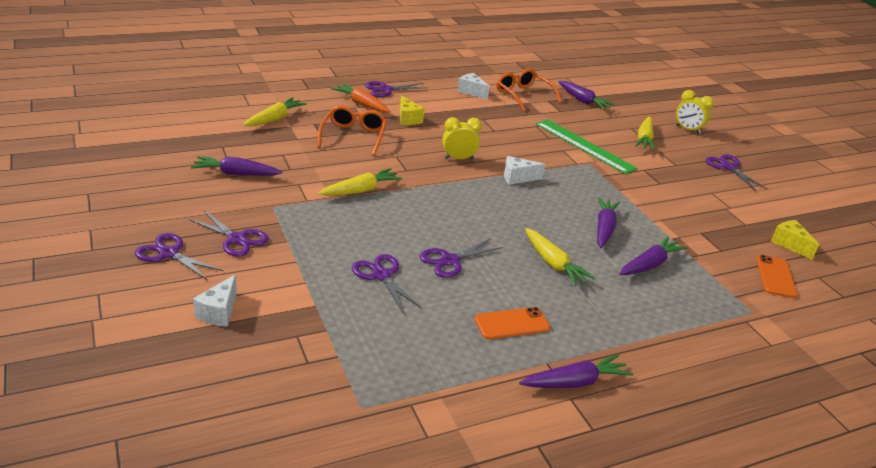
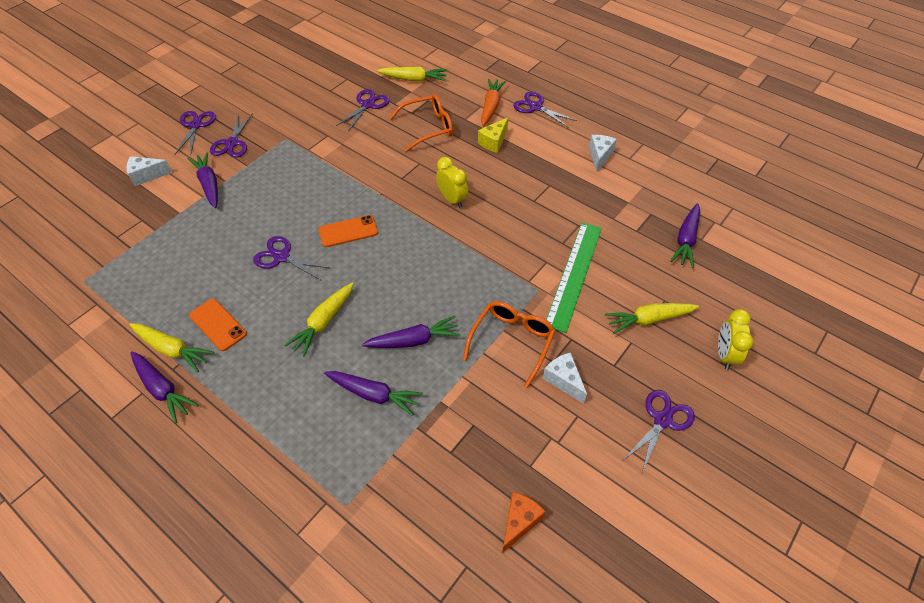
camera: 65 degrees right, 20 degrees up
(236, 174) = (314, 102): purple carrot -> purple carrot (209, 184)
(361, 190) = (345, 168): yellow carrot -> yellow carrot (172, 349)
(381, 275) = (235, 228): purple scissors -> purple scissors (367, 105)
(517, 178) = (454, 249): white cheese -> white cheese (563, 380)
(523, 95) = (639, 192): orange glasses -> orange glasses (512, 341)
(775, 276) = (433, 517): orange phone -> orange phone (348, 231)
(789, 244) = (519, 522): yellow cheese -> orange cheese

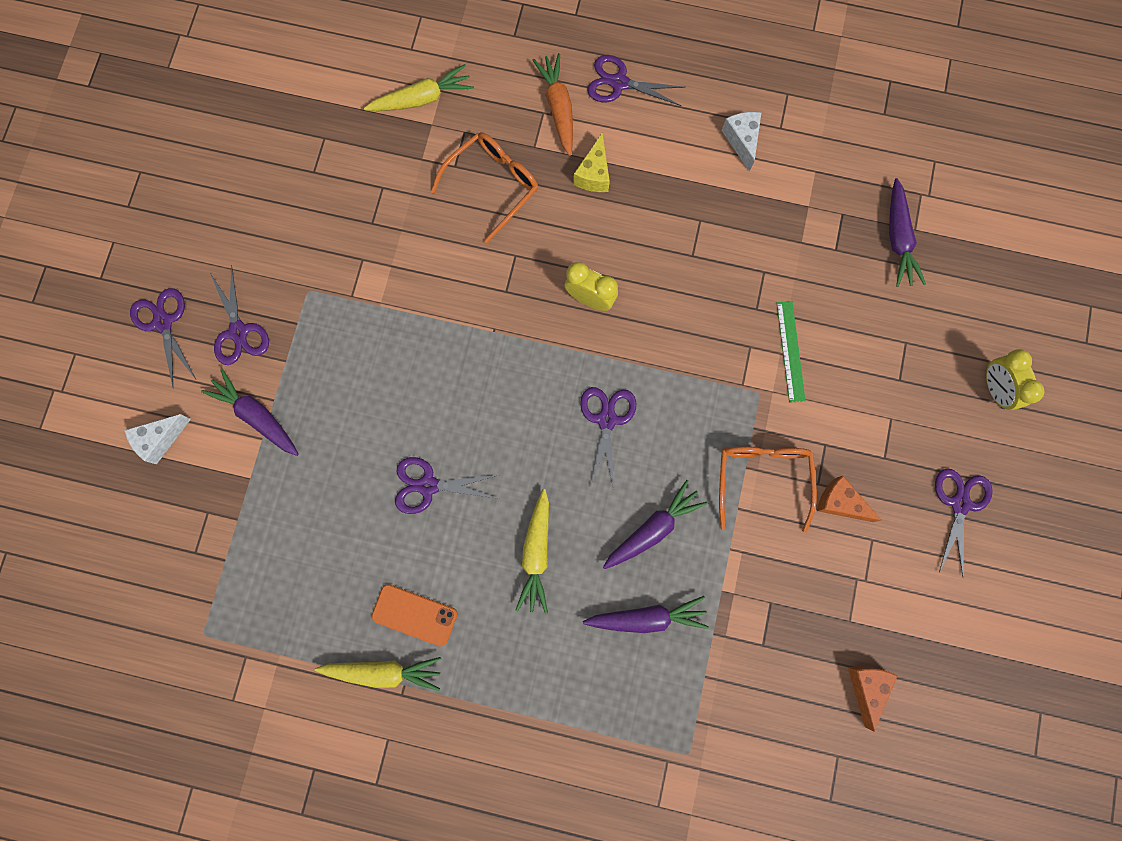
camera: 25 degrees left, 25 degrees up
(162, 389) = (408, 724): purple carrot -> none
(348, 231) = (487, 409): orange phone -> none
(367, 105) = (385, 178): purple scissors -> purple scissors (607, 419)
(563, 380) = (840, 503): white cheese -> orange cheese
(574, 274) = (790, 351): green ruler -> green ruler, size x0.57
(649, 319) = (899, 378): yellow carrot -> none

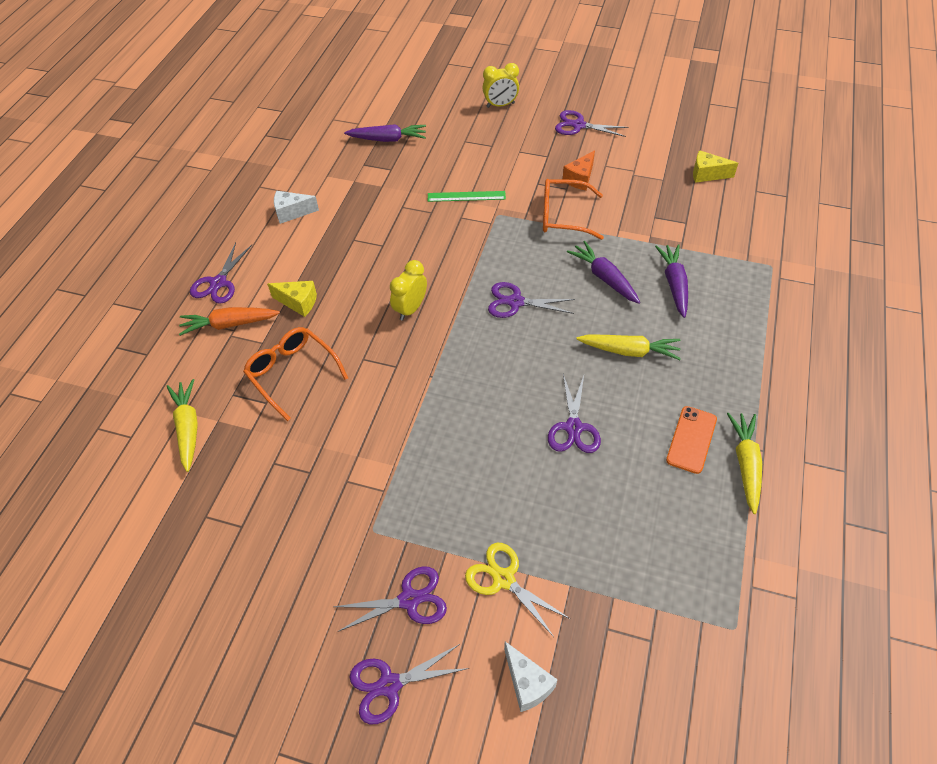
camera: 85 degrees left, 25 degrees down
(257, 416) = (503, 579): purple carrot -> yellow scissors
(866, 687) = (707, 174): orange cheese -> yellow cheese

